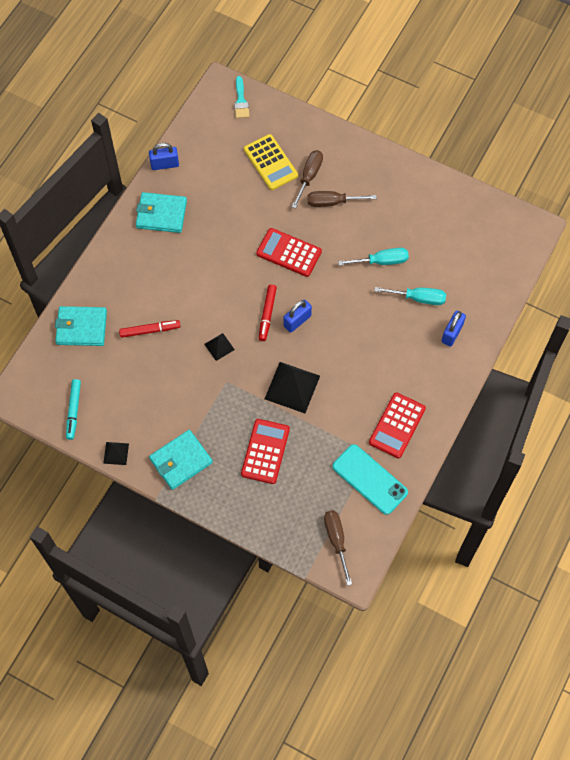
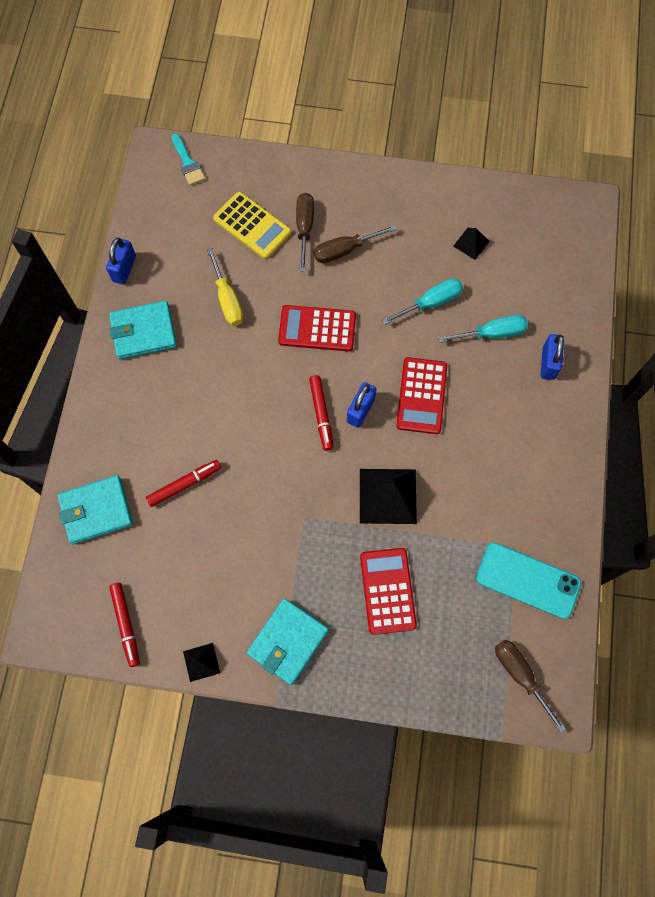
camera: 20 degrees left, 5 degrees up
(74, 411) = (126, 624): turquoise marker -> red marker
(164, 164) = (124, 269): blue padlock -> blue padlock turned 45 degrees counterclockwise
(219, 346) = (278, 475): black pyramid -> black pyramid (471, 243)
(231, 211) = (227, 300): none -> yellow screwdriver
(397, 425) = (532, 500): red calculator -> red calculator (422, 396)

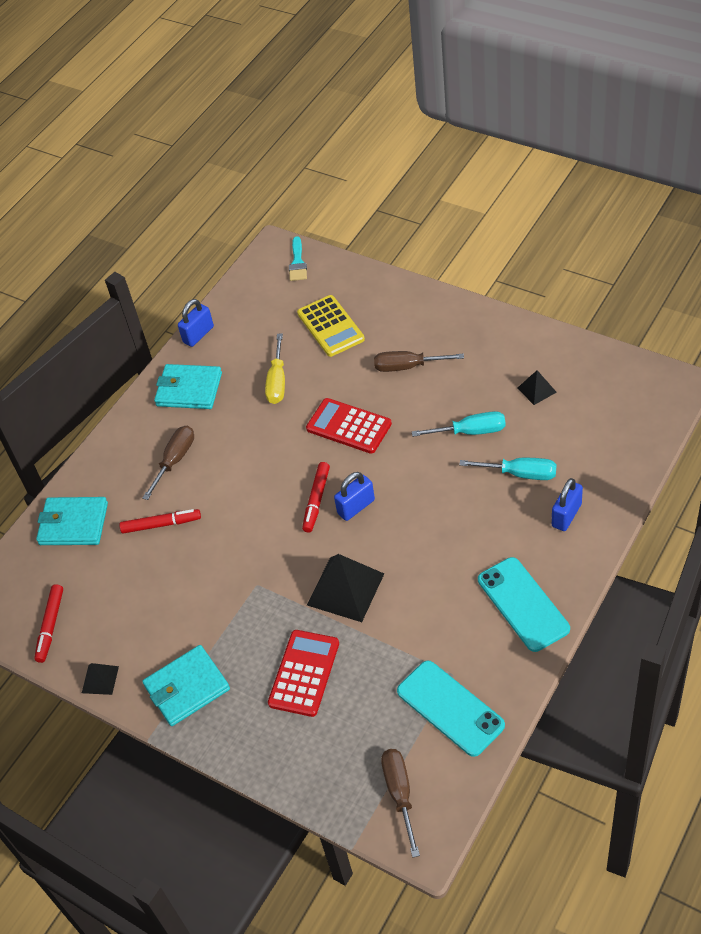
camera: 30 degrees right, 20 degrees down
(304, 228) = (379, 339): brown screwdriver -> brown screwdriver (175, 460)
(422, 396) = (422, 510): red calculator -> none
(547, 461) = (523, 604): none -> turquoise phone

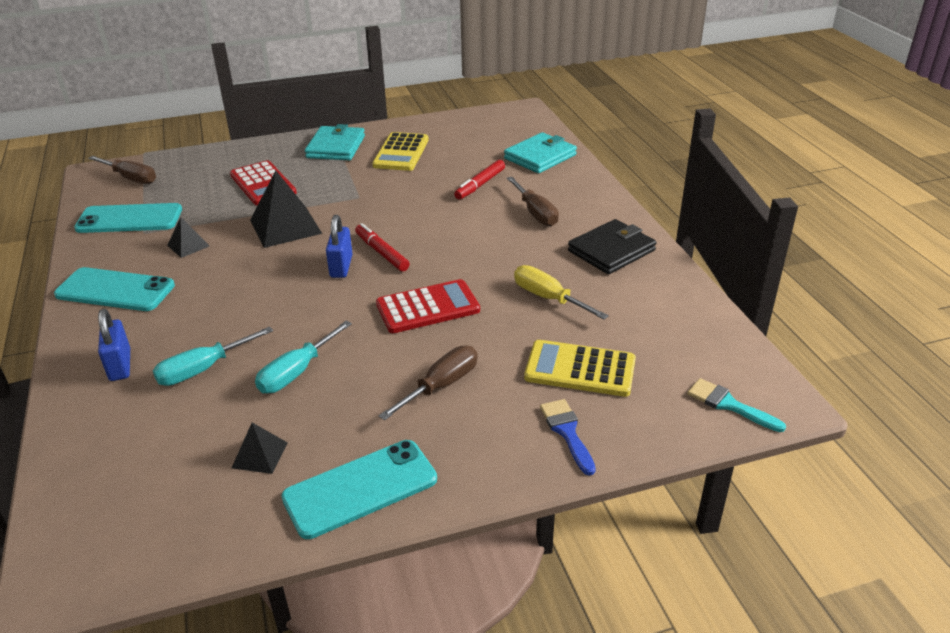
camera: 125 degrees right, 15 degrees down
(50, 626) = (465, 125): red marker -> none
(100, 679) = (396, 126): black pyramid -> black pyramid (188, 245)
(152, 626) = (401, 153): none -> yellow calculator
(189, 389) = (611, 251): turquoise wallet -> black wallet
(198, 335) = (685, 285): blue padlock -> none
(384, 301) = (567, 432): none -> blue brush
(506, 338) = (360, 489): none -> turquoise phone

